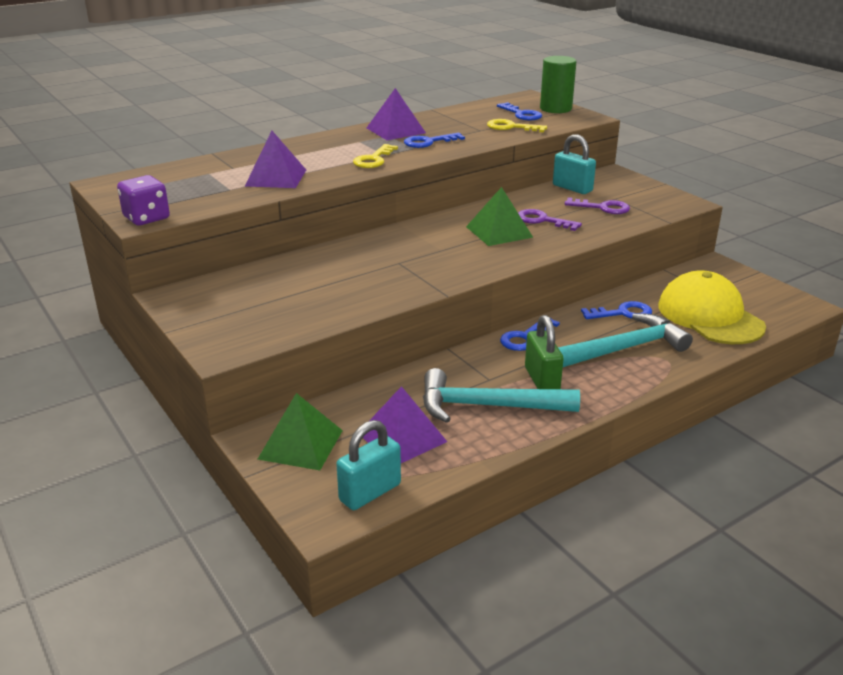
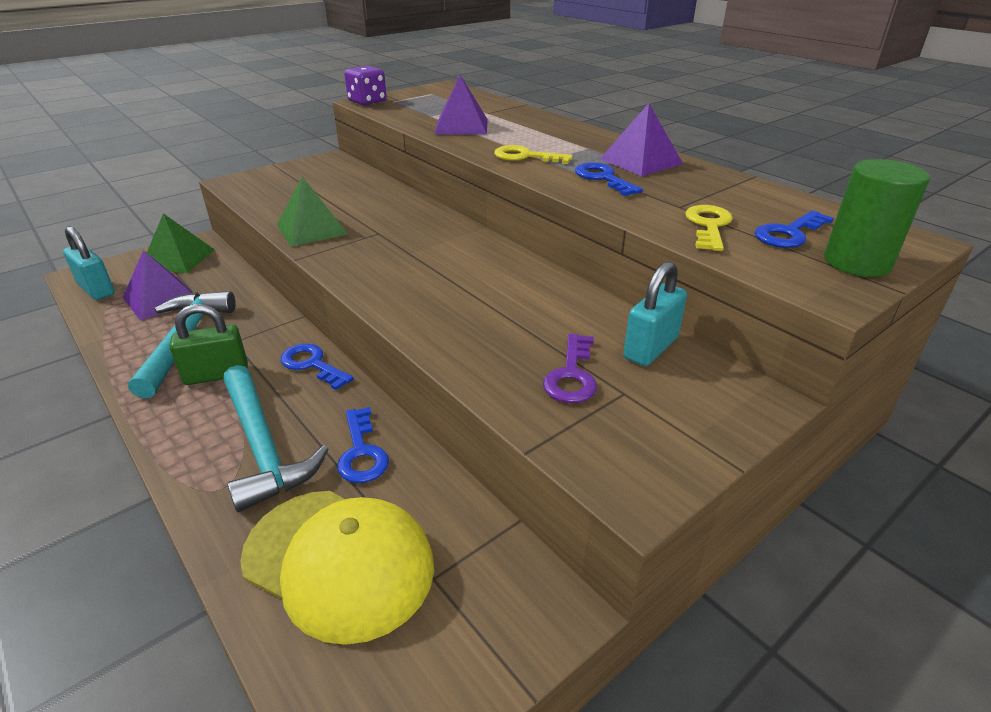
camera: 85 degrees right, 5 degrees up
(499, 232) = (462, 286): green pyramid -> green pyramid (311, 229)
(542, 220) = (506, 318): purple key -> none
(710, 316) = (339, 562): yellow cap -> yellow cap turned 60 degrees clockwise

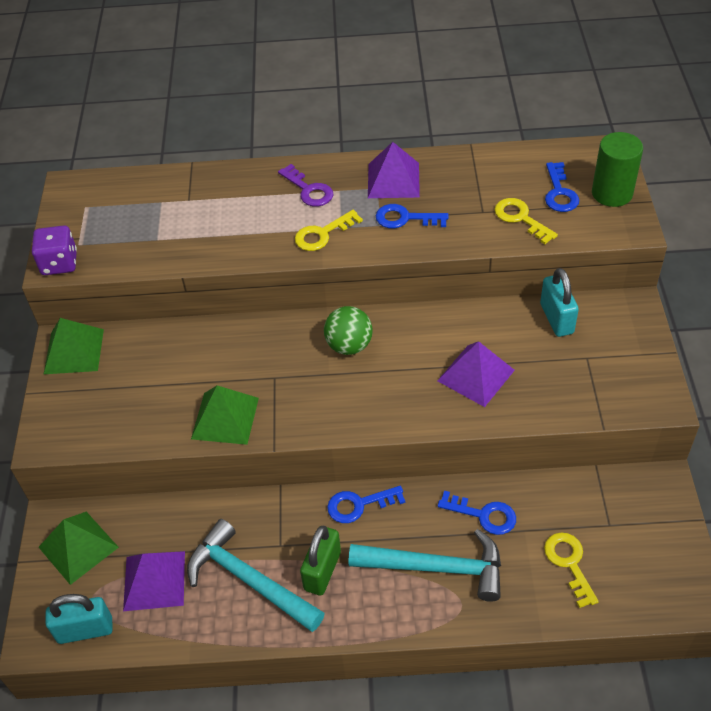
camera: 50 degrees left, 15 degrees up
(326, 163) = (74, 351): none -> green pyramid
(339, 562) = (569, 563): yellow cap -> yellow key
(454, 250) = (349, 345): none -> green ball
(461, 126) = (209, 234): purple pyramid -> purple pyramid (476, 375)
(571, 375) = (554, 370): purple key -> purple key (308, 190)

